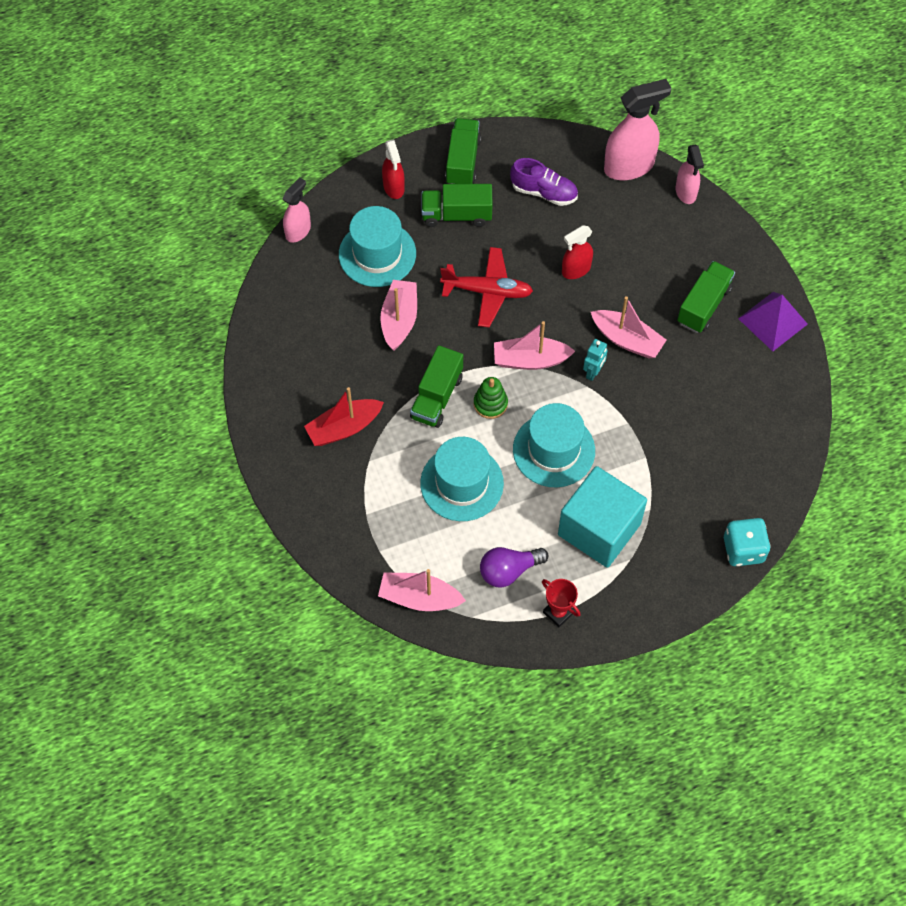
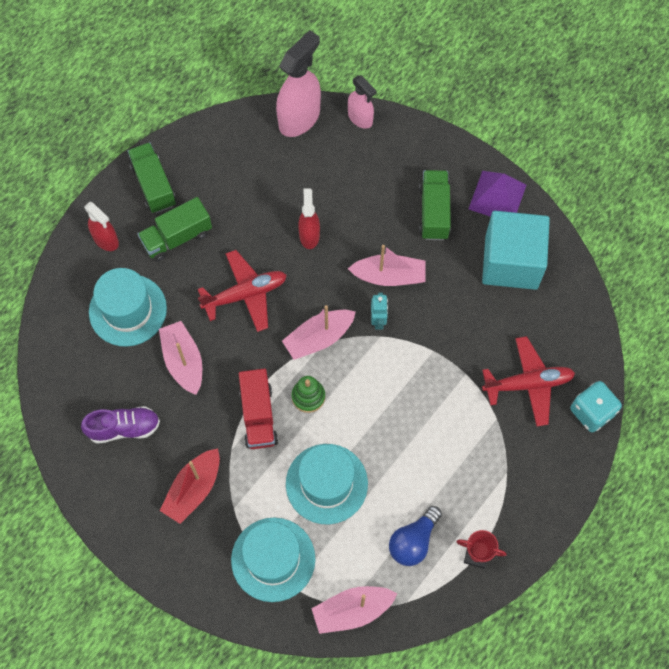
camera: 30 degrees left, 5 degrees up
(298, 231) = (43, 325): pink spray bottle -> none
(437, 397) = (258, 416): green truck -> red truck
(509, 571) = (413, 541): purple light bulb -> blue light bulb
(544, 192) = (241, 178): purple shoe -> purple shoe (124, 428)
(554, 450) = (386, 409): turquoise hat -> turquoise hat (273, 559)
(576, 270) = (309, 235): red spray bottle -> red spray bottle turned 150 degrees clockwise
(599, 529) = (466, 460): turquoise cube -> turquoise cube (511, 262)
(698, 495) = (528, 384): none -> red plane

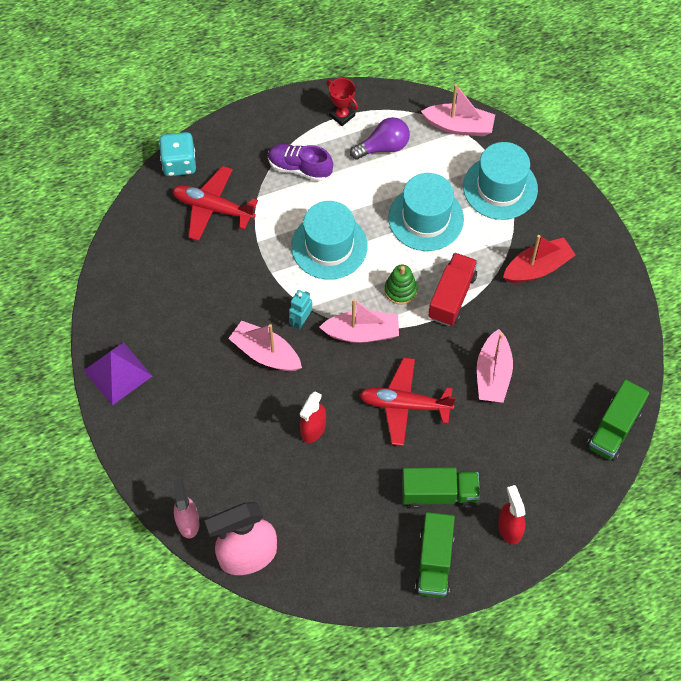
camera: 150 degrees left, 5 degrees down
(124, 428) = (573, 345): purple shoe -> purple shoe (299, 168)
(128, 310) = (521, 447): turquoise hat -> turquoise hat (329, 246)
(413, 541) = (383, 147): blue light bulb -> purple light bulb
(434, 212) = (185, 390): green truck -> green truck (614, 429)
(511, 262) = (151, 309): turquoise cube -> none

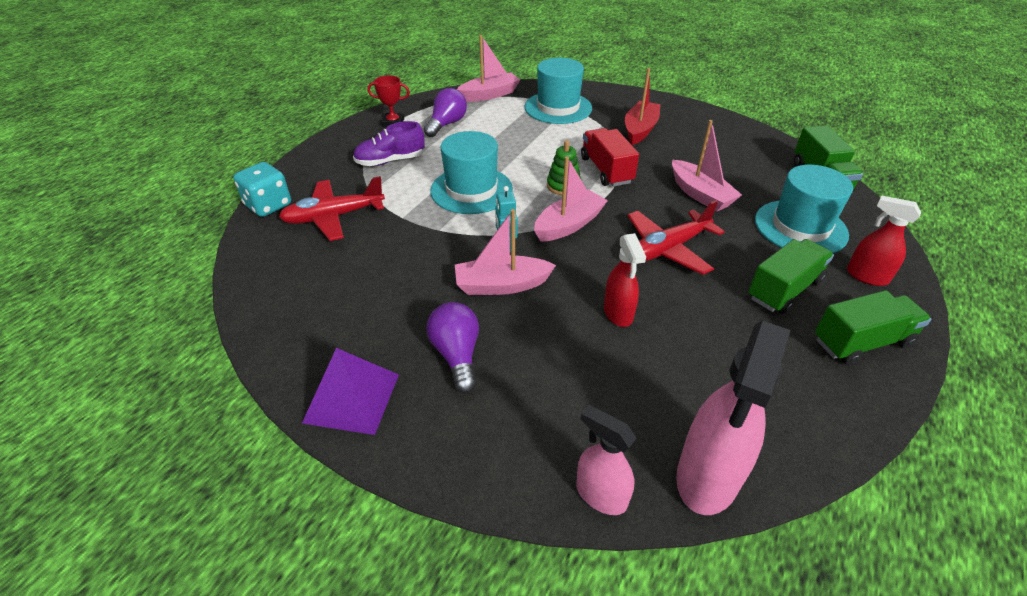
camera: 40 degrees left, 20 degrees down
(193, 387) = (457, 355): none -> purple light bulb
(426, 218) = (528, 142): turquoise hat -> turquoise hat (800, 227)
(434, 562) = (862, 342): green truck -> green truck turned 75 degrees counterclockwise

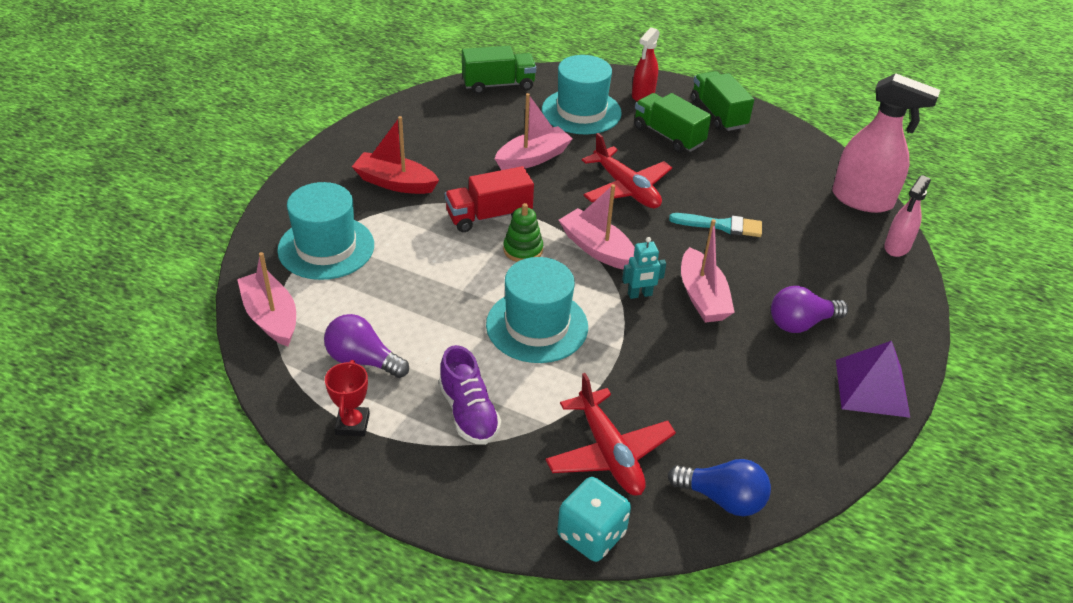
camera: 95 degrees left, 0 degrees up
(267, 269) = (722, 498): none -> blue light bulb
(618, 313) = (721, 225): red spray bottle -> turquoise brush

